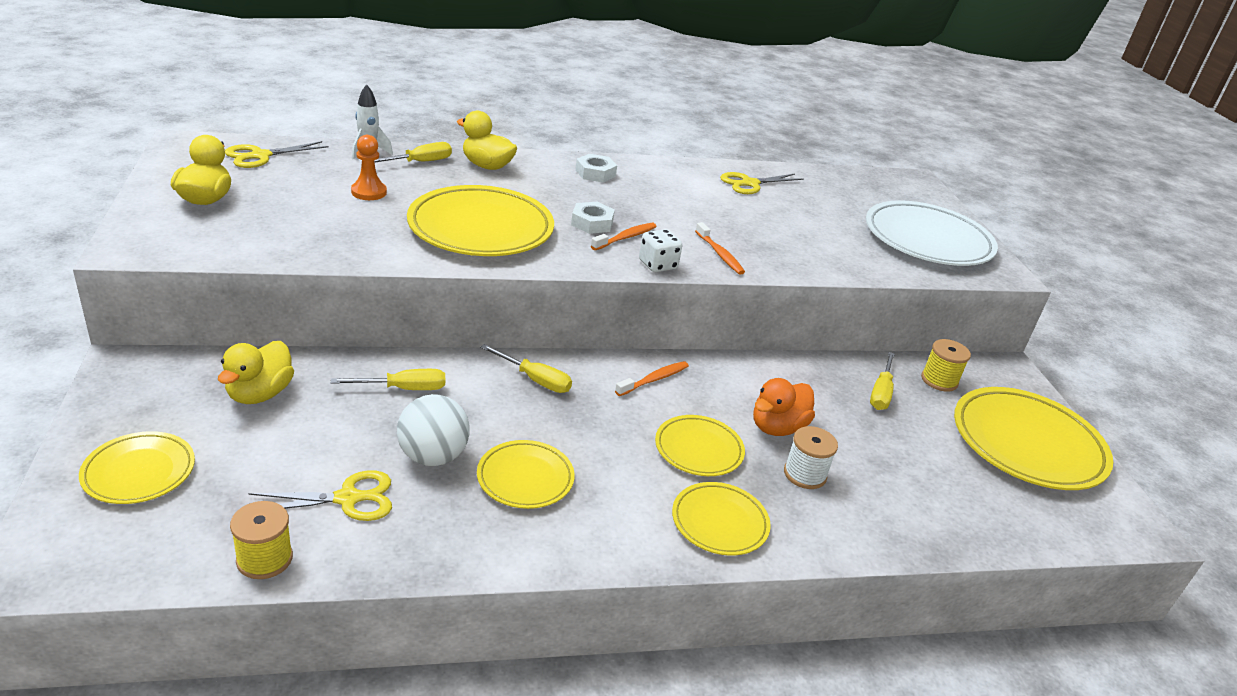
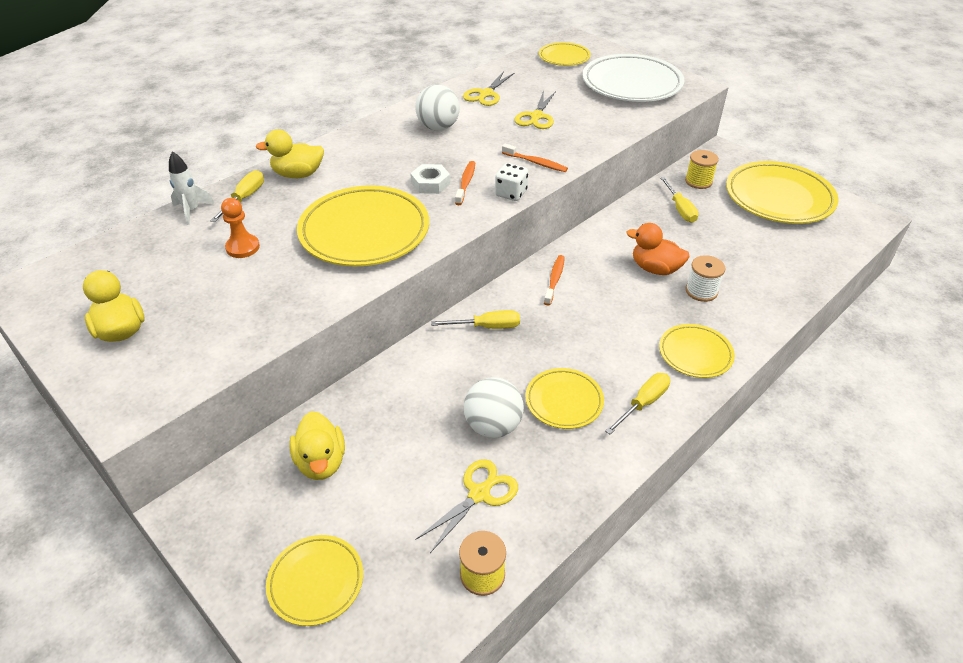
camera: 30 degrees left, 10 degrees up
(260, 156) = (108, 264): yellow scissors -> yellow scissors (536, 117)
(403, 389) = (413, 390): yellow screwdriver -> yellow screwdriver (643, 403)
(595, 173) = (380, 139): white nut -> none
(663, 188) = (438, 127): none -> white ball
(698, 449) = (632, 313): yellow plate -> yellow plate (564, 57)
(777, 427) = (655, 269): orange duck -> orange duck turned 105 degrees clockwise

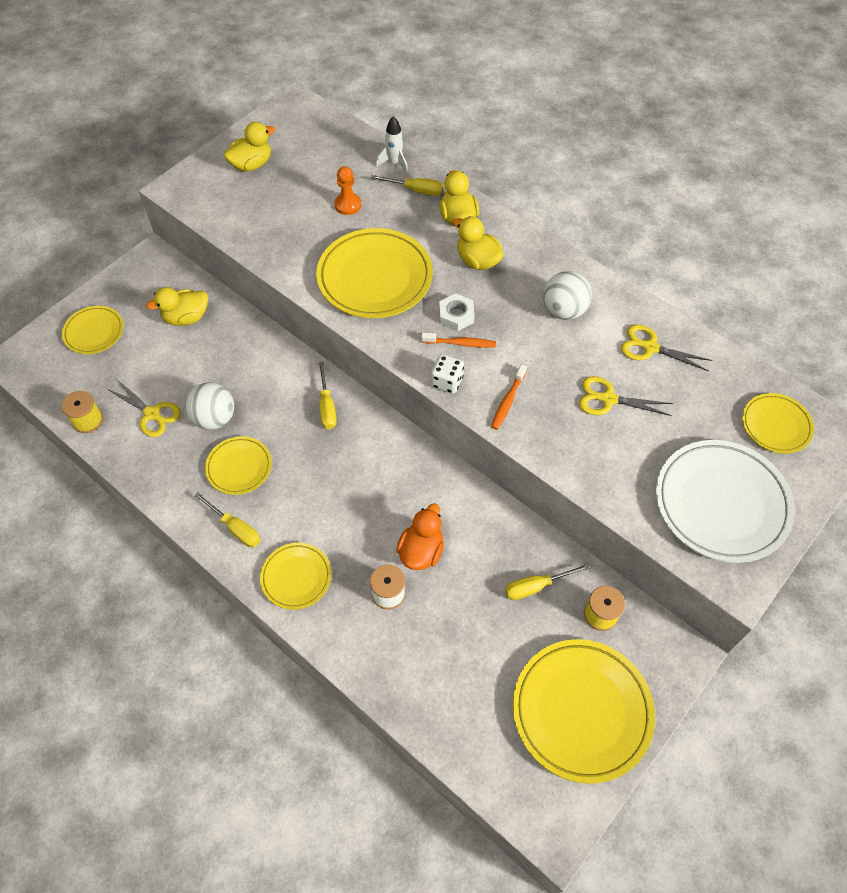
camera: 85 degrees right, 15 degrees up
(363, 167) = (477, 261): none -> yellow duck
(554, 279) = (396, 458): orange toothbrush -> none

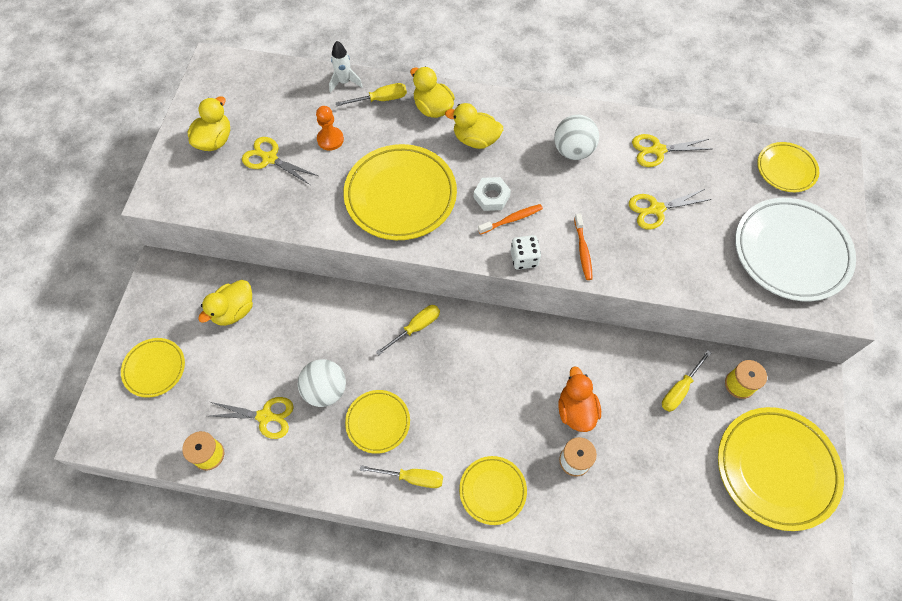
camera: 30 degrees left, 5 degrees up
(285, 198) = (269, 158): none -> yellow scissors
(327, 406) = (415, 328): yellow screwdriver -> yellow screwdriver turned 90 degrees counterclockwise

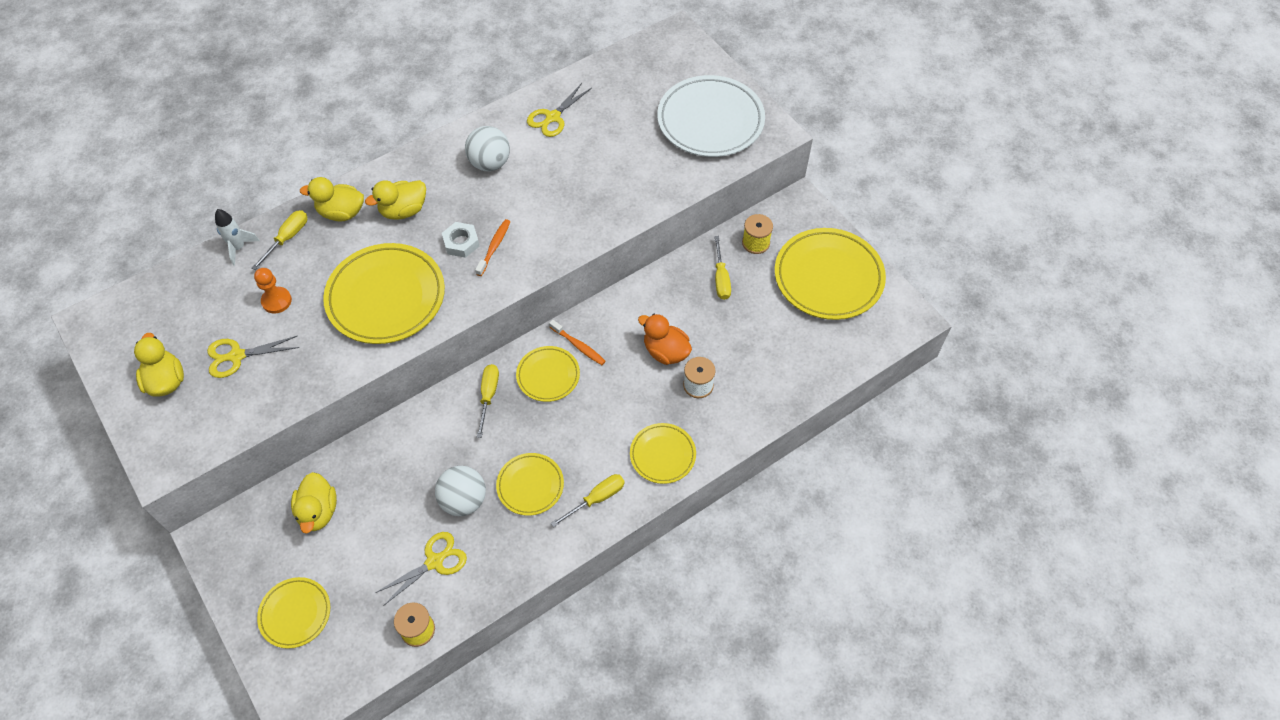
camera: 45 degrees left, 5 degrees down
(524, 258) = (532, 267): white dice -> none
(583, 250) = (569, 228): orange toothbrush -> orange toothbrush (578, 346)
(655, 209) = (592, 160): yellow scissors -> none
(786, 169) = (654, 66): yellow plate -> yellow plate (548, 376)

